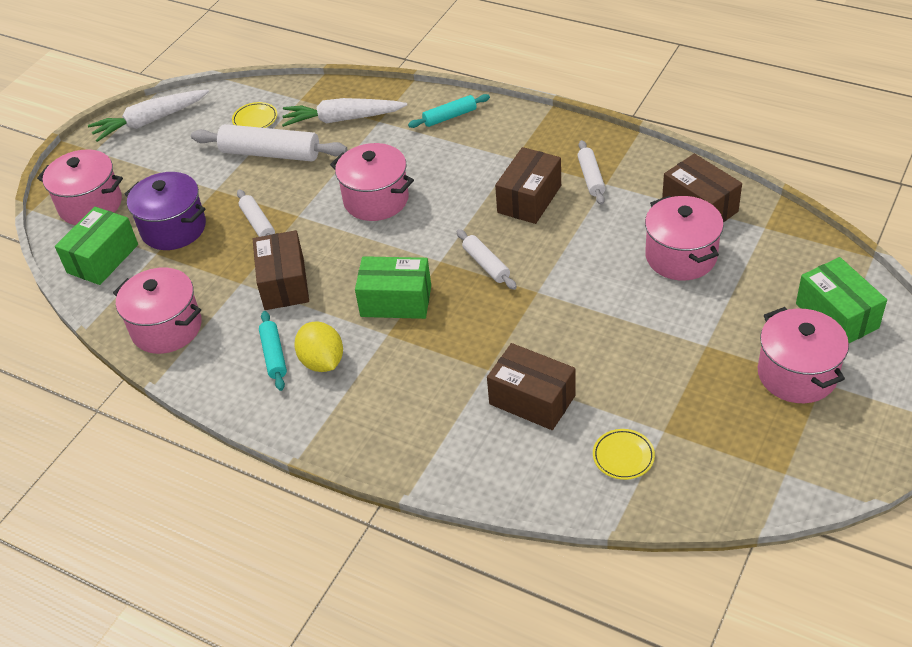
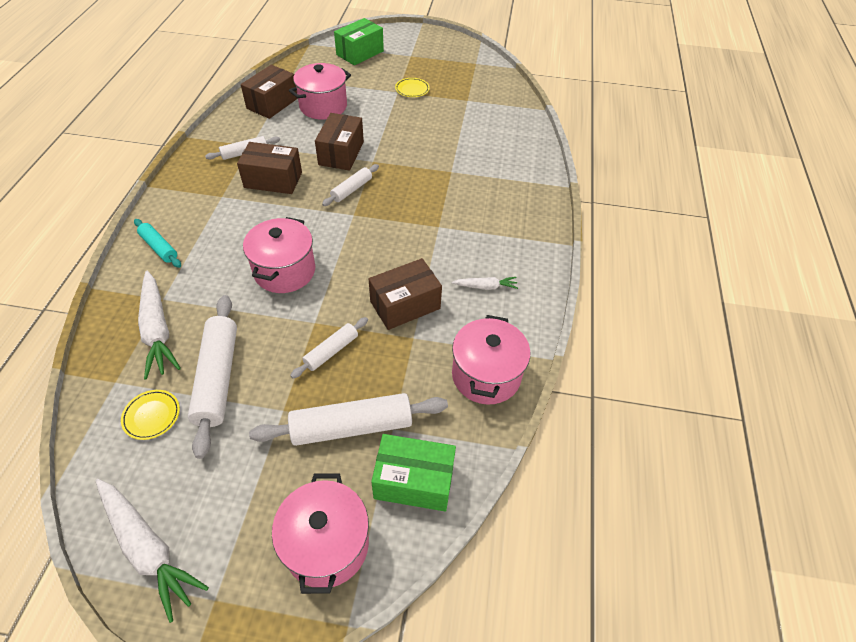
camera: 115 degrees left, 5 degrees up
(173, 228) = (352, 427): purple pot -> white rolling pin
(274, 355) = (485, 286): turquoise rolling pin -> white carrot
(322, 362) = (479, 255): yellow lemon -> none
(396, 301) = (404, 229): green box -> none
(532, 400) = (467, 149): brown box -> brown box (341, 153)
(623, 456) = (492, 111): yellow plate -> yellow plate (412, 89)
(797, 374) = (408, 63): pink pot -> none

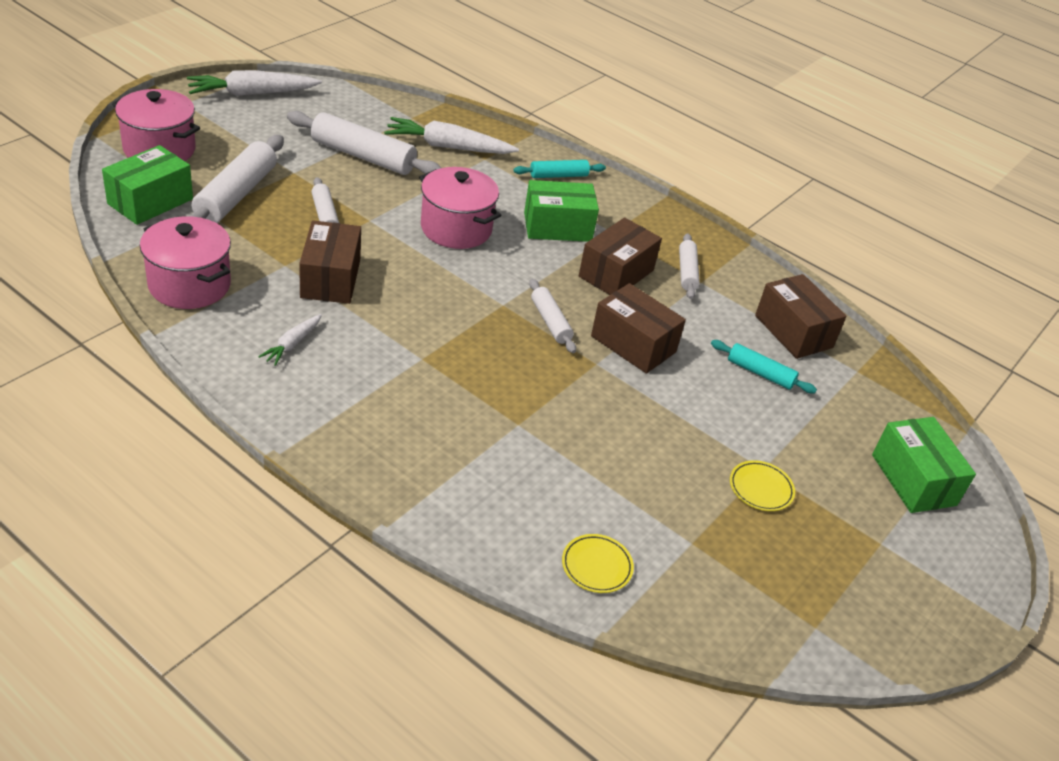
camera: 115 degrees right, 10 degrees down
(152, 416) = (359, 122): yellow plate -> yellow plate (596, 566)
(237, 223) = (557, 227): none -> green box
(323, 106) = (760, 373): pink pot -> turquoise rolling pin

